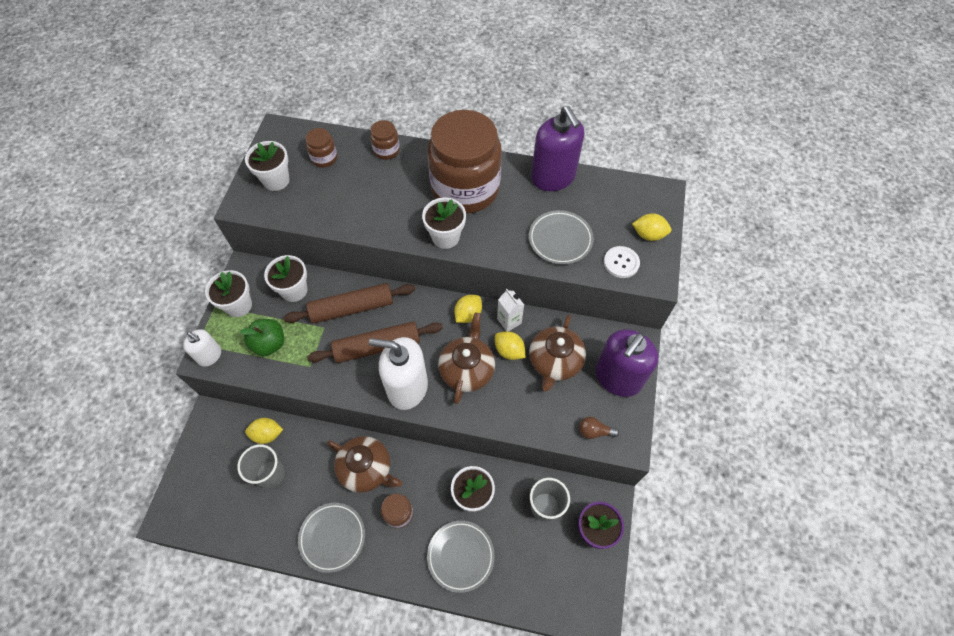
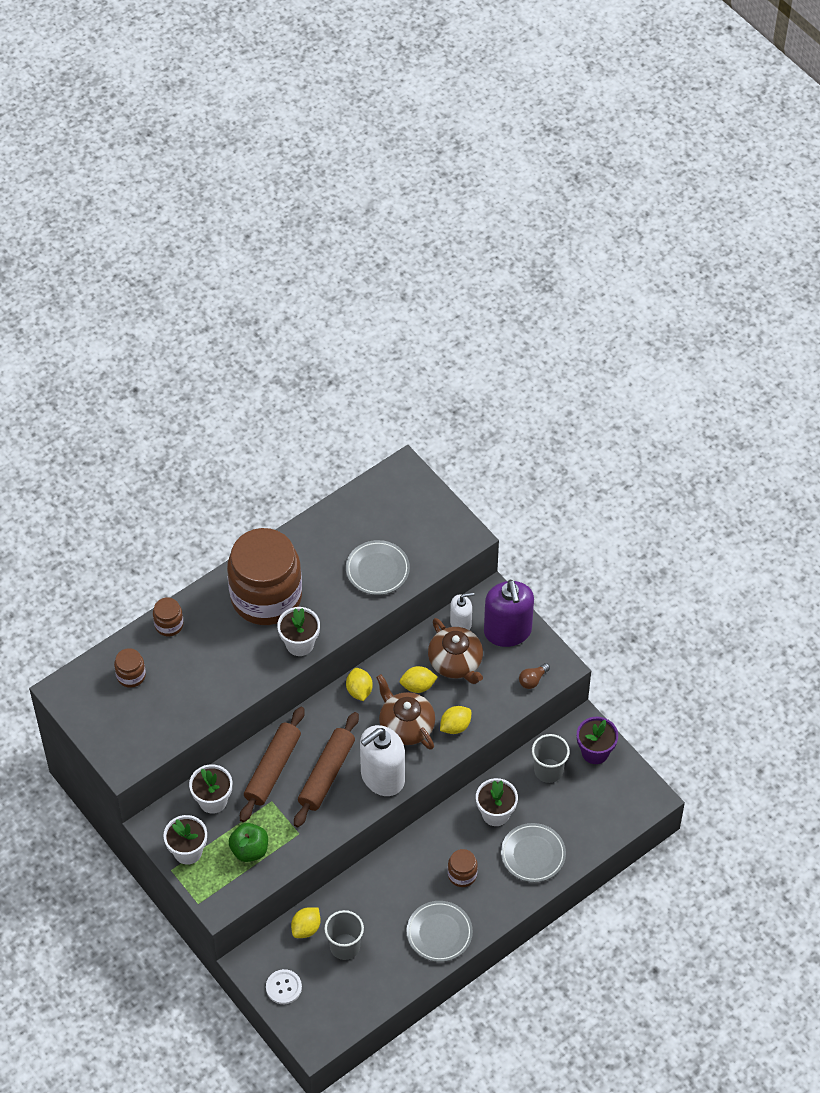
camera: 50 degrees left, 5 degrees down
(210, 356) = (219, 900): white soap dispenser -> white soap dispenser (461, 623)
(276, 180) = (120, 726): white flower pot -> none
(366, 469) = (405, 873): brown teapot -> none
(509, 321) = (392, 666): white carton -> none
(553, 177) = (316, 529): purple soap dispenser -> none
(621, 263) = (435, 547): white button -> white button (283, 987)
(648, 235) = (430, 510): yellow lemon -> yellow lemon (455, 726)

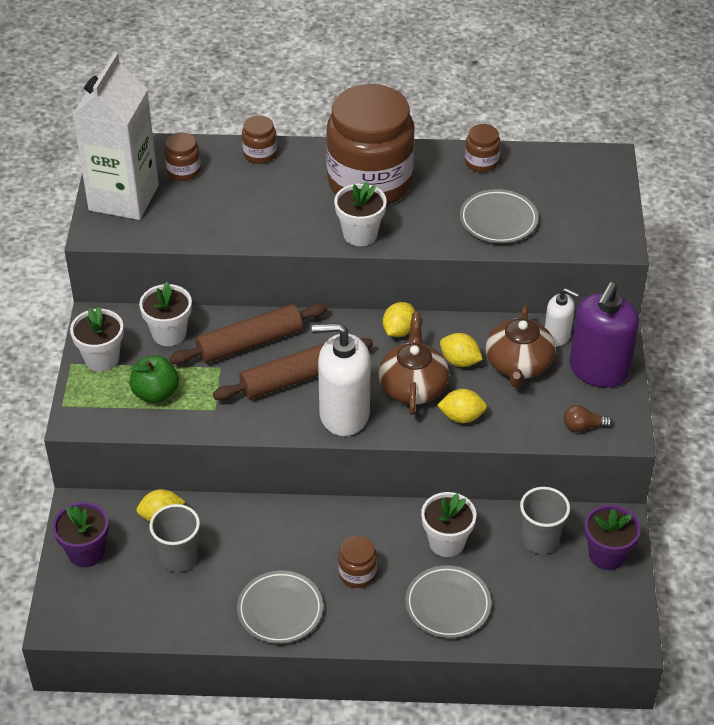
camera: 40 degrees right, 10 degrees down
(112, 726) = (123, 198): none -> white carton
(283, 987) = (86, 552): white button -> purple flower pot
(324, 529) = (481, 162): none -> brown jar

